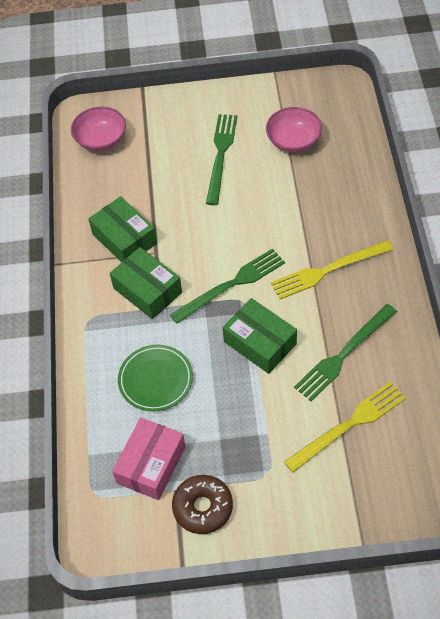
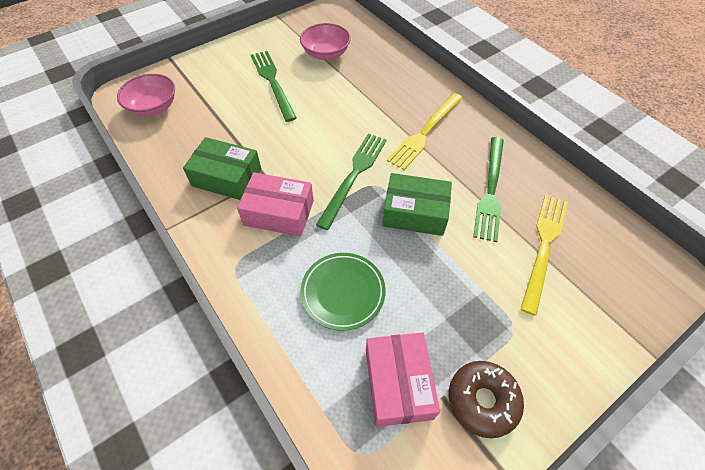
camera: 35 degrees left, 0 degrees up
(147, 290) = (279, 213): green box -> pink box

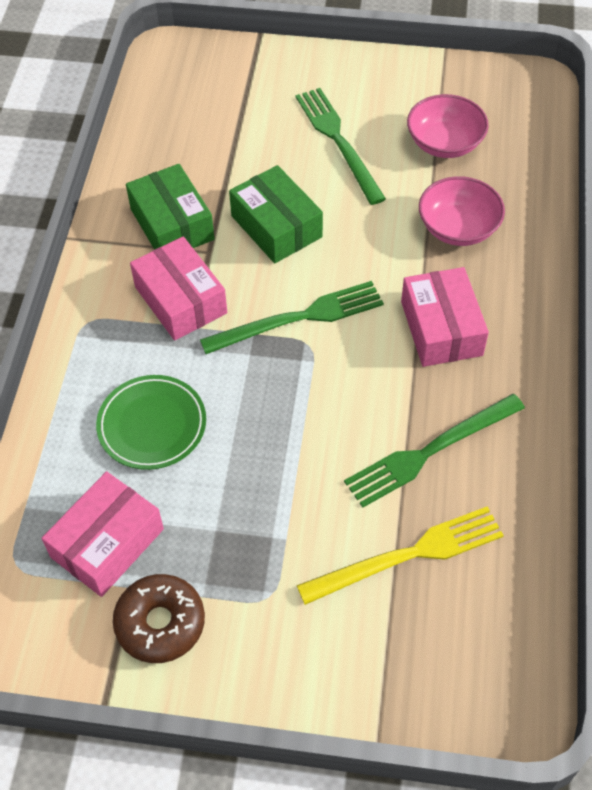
camera: 45 degrees right, 0 degrees up
(153, 107) = (183, 89): pink bowl -> pink bowl (458, 228)
(272, 82) = (338, 141): green fork -> green fork turned 45 degrees counterclockwise
(415, 212) = (314, 407): green box -> green box (276, 226)
(425, 132) = (441, 328): yellow fork -> pink box

